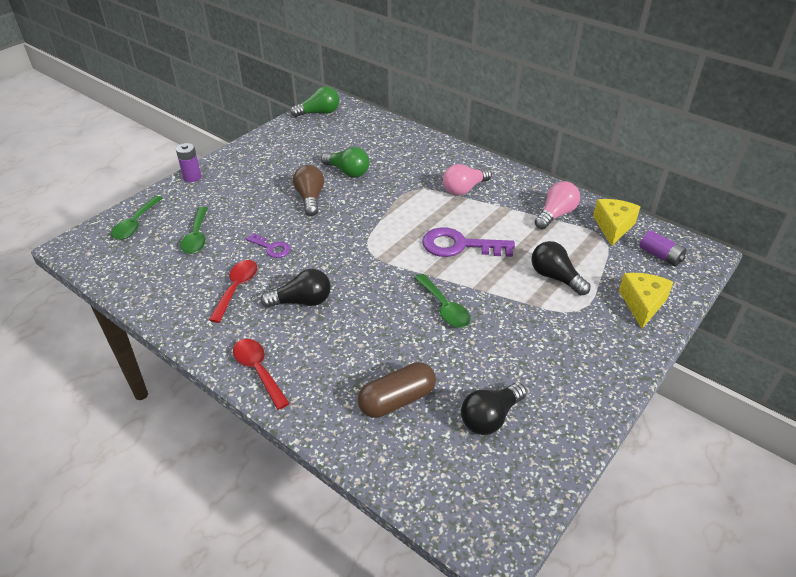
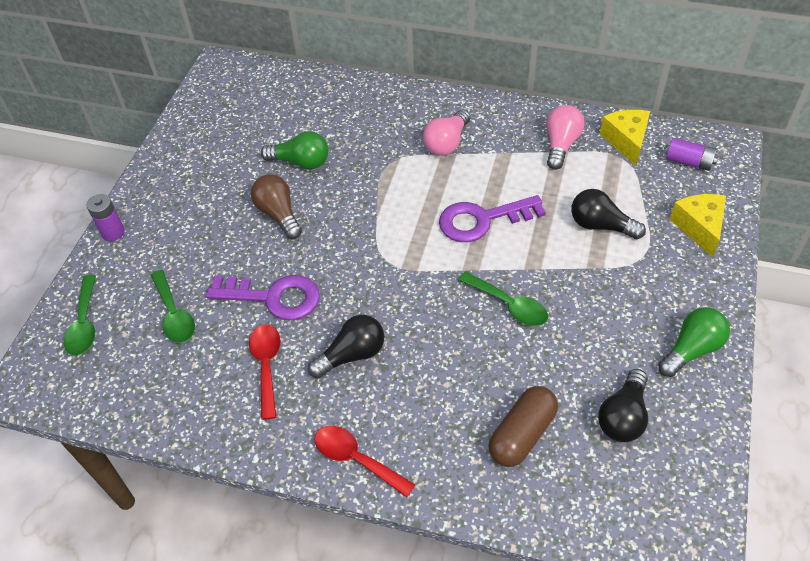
camera: 20 degrees left, 10 degrees up
(271, 248) = (274, 297): purple key -> purple key, size x1.84
(319, 113) = (215, 87): green light bulb -> green light bulb (691, 349)

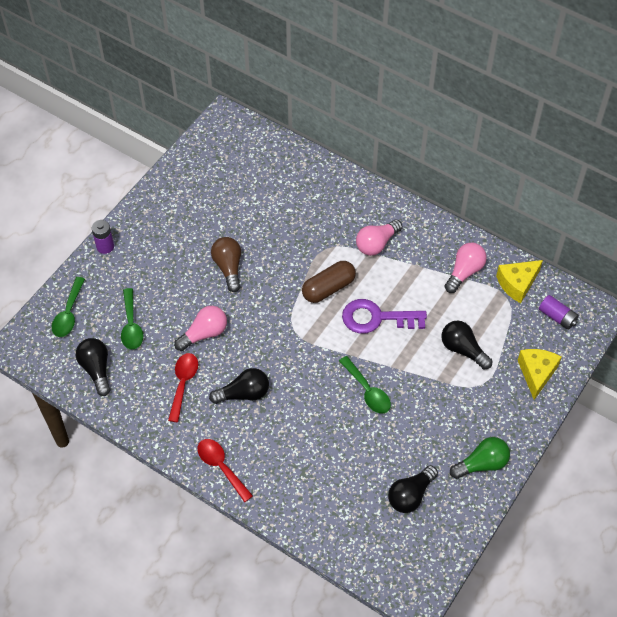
camera: 15 degrees right, 5 degrees up
(142, 382) = (96, 369): none -> black light bulb
(274, 297) = (204, 334): purple key -> pink light bulb
(300, 162) = (259, 227): green light bulb -> none
(522, 434) = (337, 485): brown capsule -> brown capsule (328, 288)
(626, 141) = (517, 284): yellow cheese -> yellow cheese turned 135 degrees counterclockwise

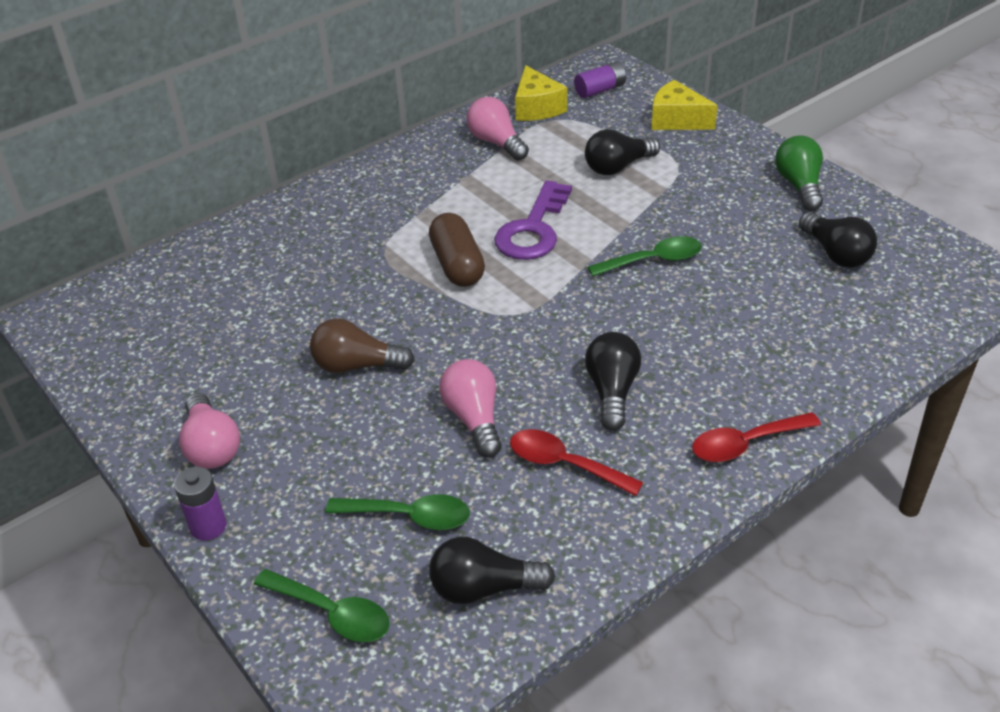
camera: 70 degrees left, 15 degrees down
(377, 244) = (406, 205): pink light bulb -> pink light bulb (211, 446)

